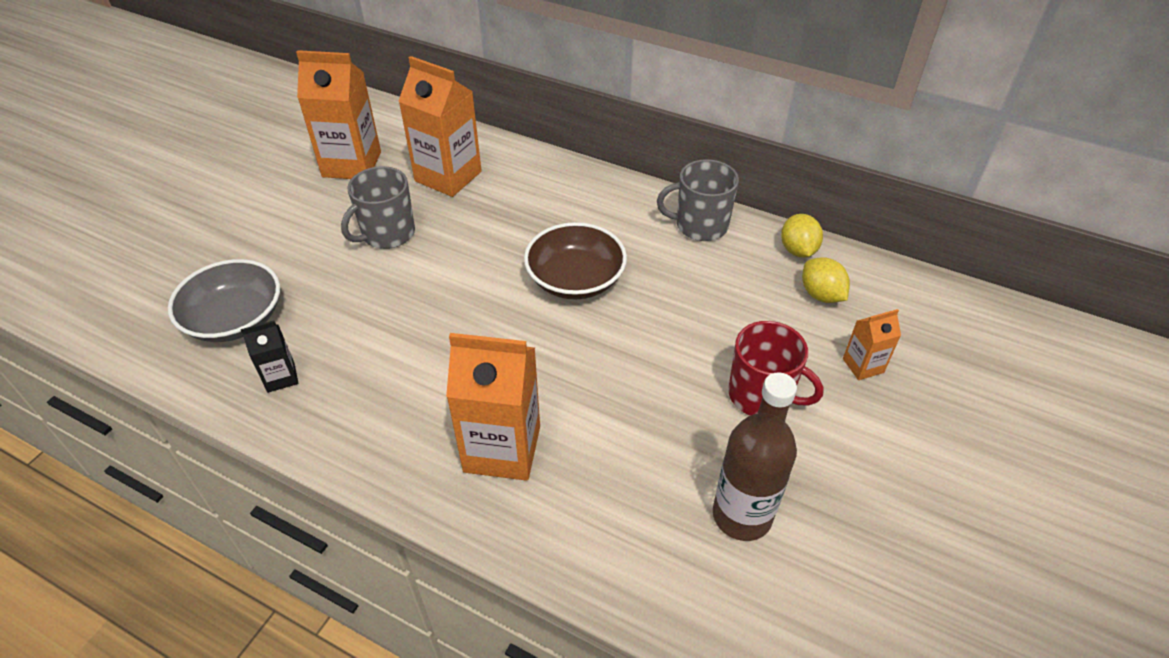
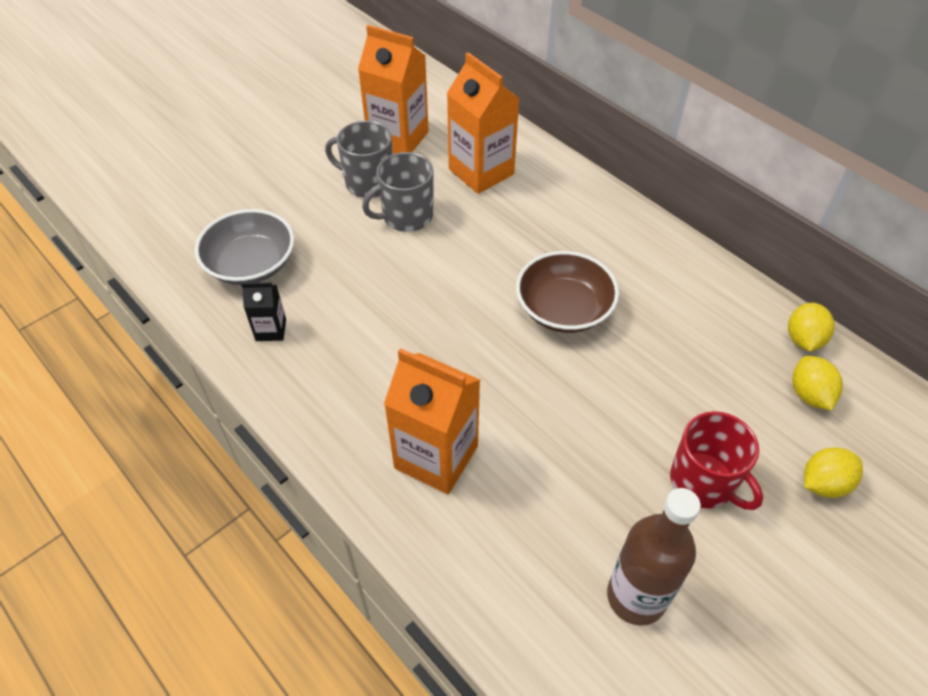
camera: 20 degrees right, 5 degrees up
(700, 225) = (710, 285): grey mug -> grey mug (368, 183)
(863, 365) = (824, 483): orange carton -> yellow lemon

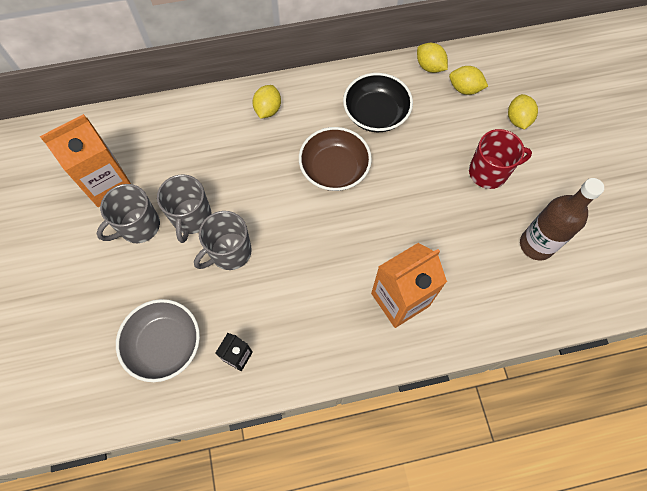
camera: 60 degrees left, 15 degrees up
(388, 265) = (230, 252): none -> grey mug
(481, 172) = (183, 149): orange carton -> none
(589, 214) = (268, 110): none -> yellow lemon
(677, 314) = (376, 114): none -> black bowl

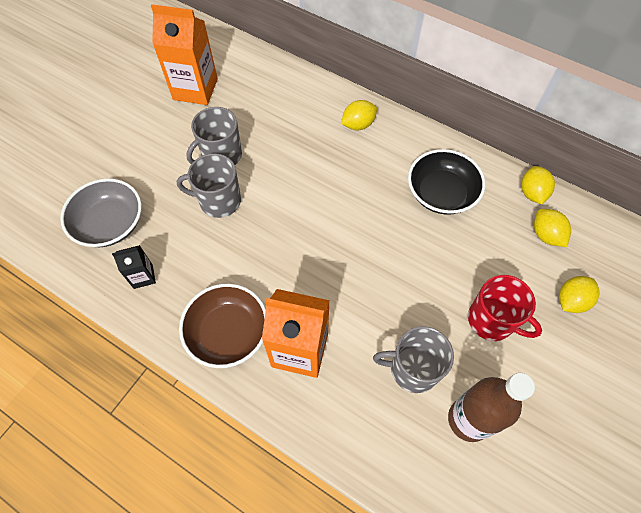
camera: 45 degrees right, 5 degrees down
(139, 226) = (182, 133): grey mug -> grey mug (413, 369)
(334, 169) = (360, 207): brown bowl -> brown bowl (228, 333)

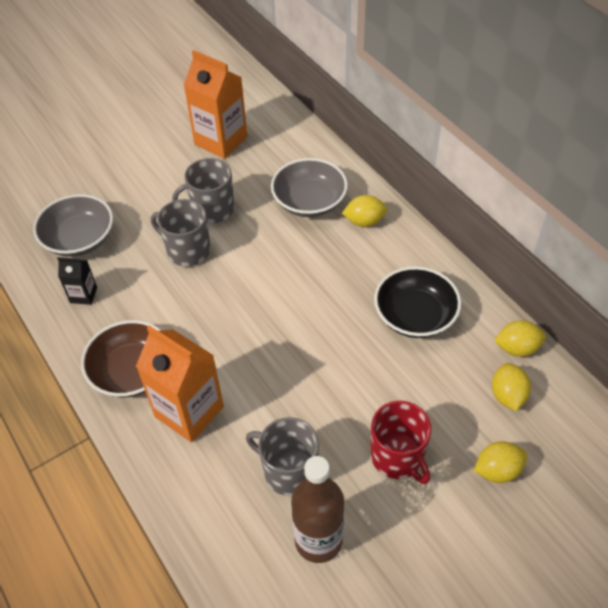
camera: 25 degrees right, 10 degrees down
(303, 121) = (309, 201): none -> grey bowl
(532, 193) = (517, 348): yellow lemon -> yellow lemon turned 60 degrees clockwise

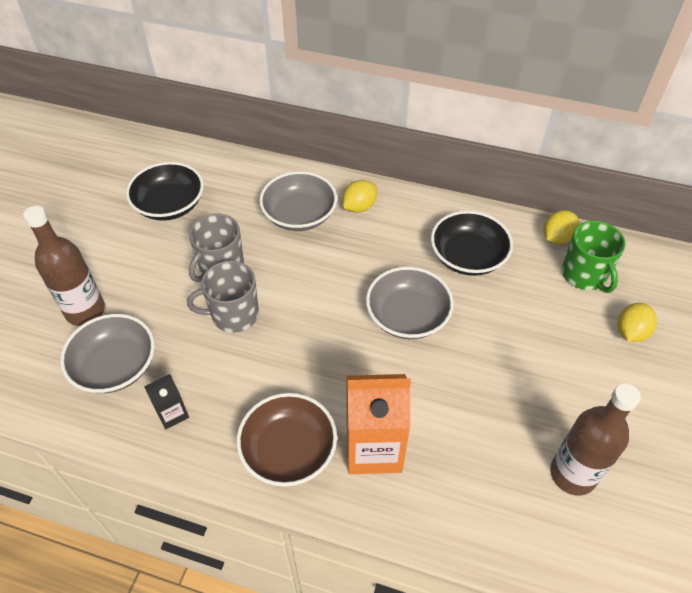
camera: 40 degrees left, 0 degrees up
(95, 188) = (85, 311): none -> brown bottle
(221, 141) = (169, 205): orange carton -> black bowl
(289, 471) = (499, 438): grey mug -> none
(314, 332) = (407, 316): none -> grey bowl
(397, 457) = (561, 370): red mug -> none
(507, 395) = (584, 275): yellow lemon -> green mug

